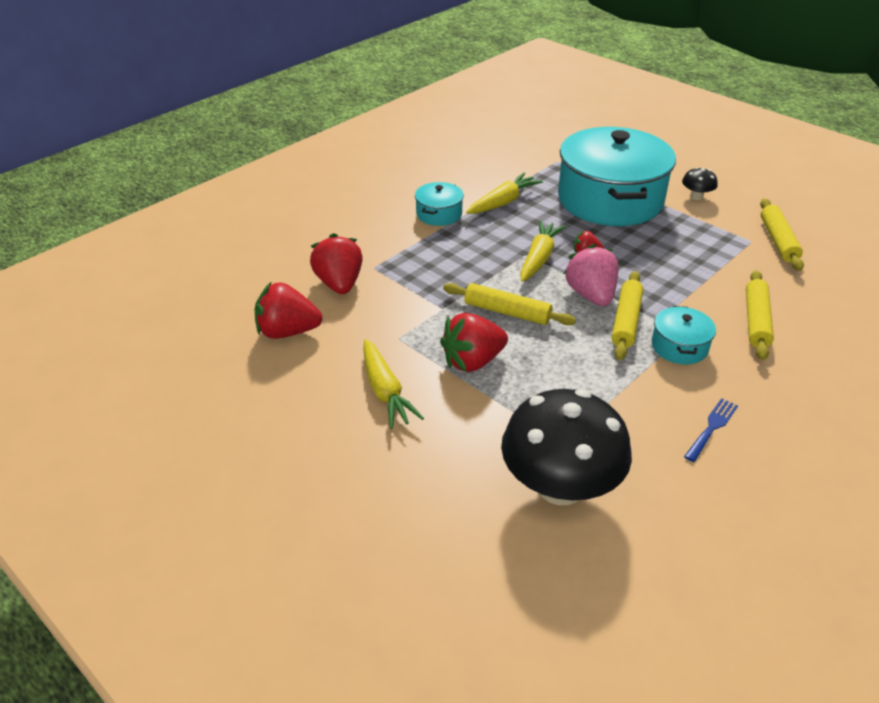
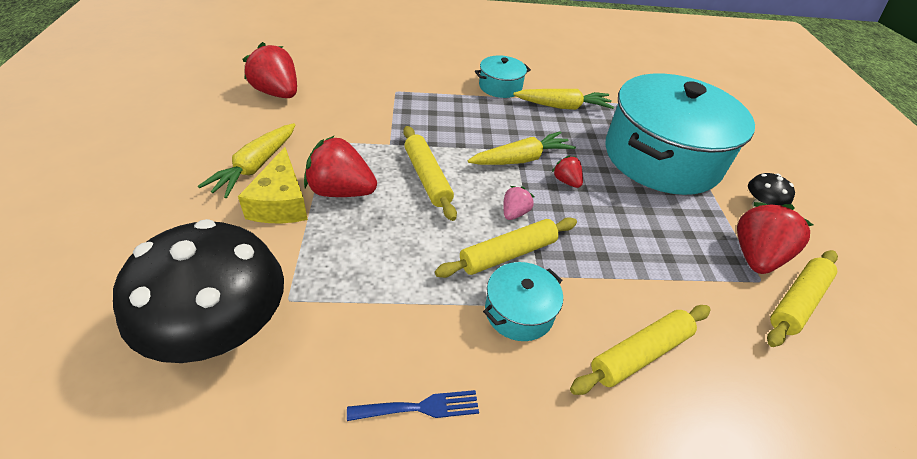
camera: 40 degrees right, 5 degrees up
(339, 284) = (357, 87): red strawberry -> red strawberry (755, 256)
(450, 398) = (280, 203): none -> yellow cheese
(591, 295) = (514, 213): pink strawberry -> pink strawberry, size x0.51

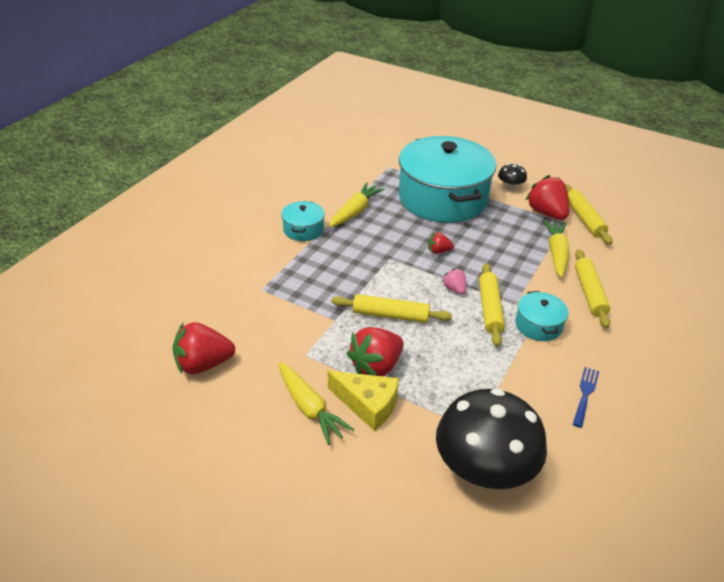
camera: 55 degrees left, 5 degrees down
(521, 159) = (401, 260): yellow carrot -> yellow carrot (556, 254)

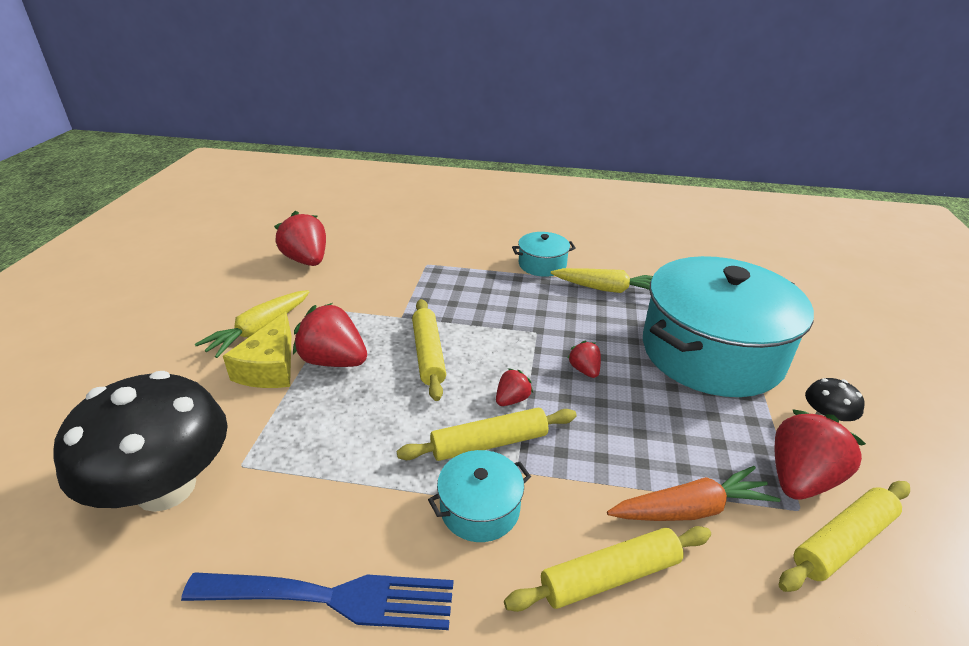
camera: 70 degrees right, 5 degrees down
(454, 289) = (512, 399): pink strawberry -> red strawberry
(556, 254) = (690, 509): yellow carrot -> orange carrot
(585, 394) = (333, 598): blue fork -> blue fork, size x1.84

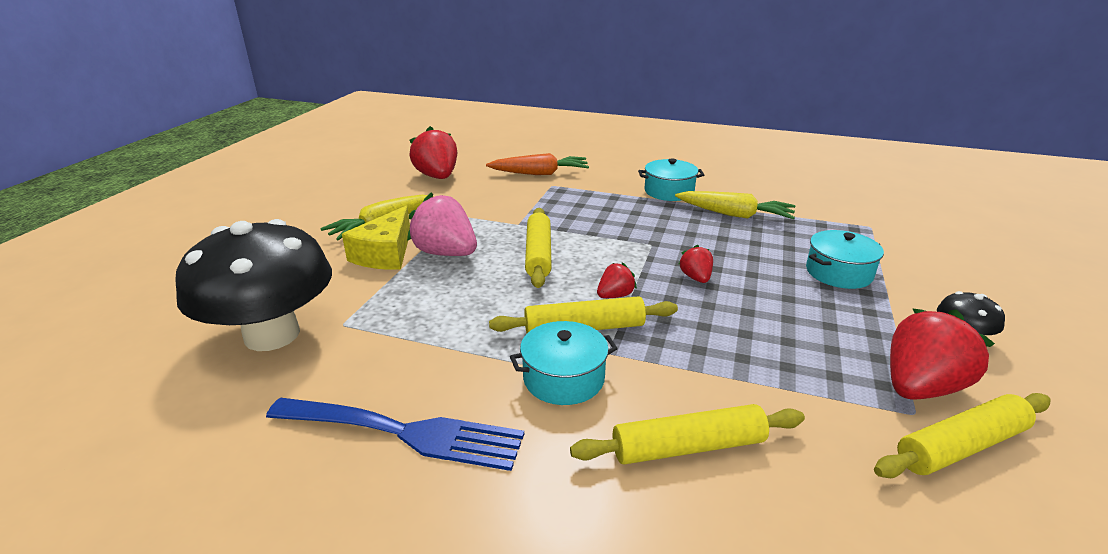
camera: 10 degrees right, 5 degrees down
(334, 361) = (446, 253): red strawberry -> pink strawberry
(690, 509) = (788, 401): orange carrot -> orange carrot (539, 173)
(711, 352) = (838, 273): turquoise pot -> turquoise pot, size x0.43

